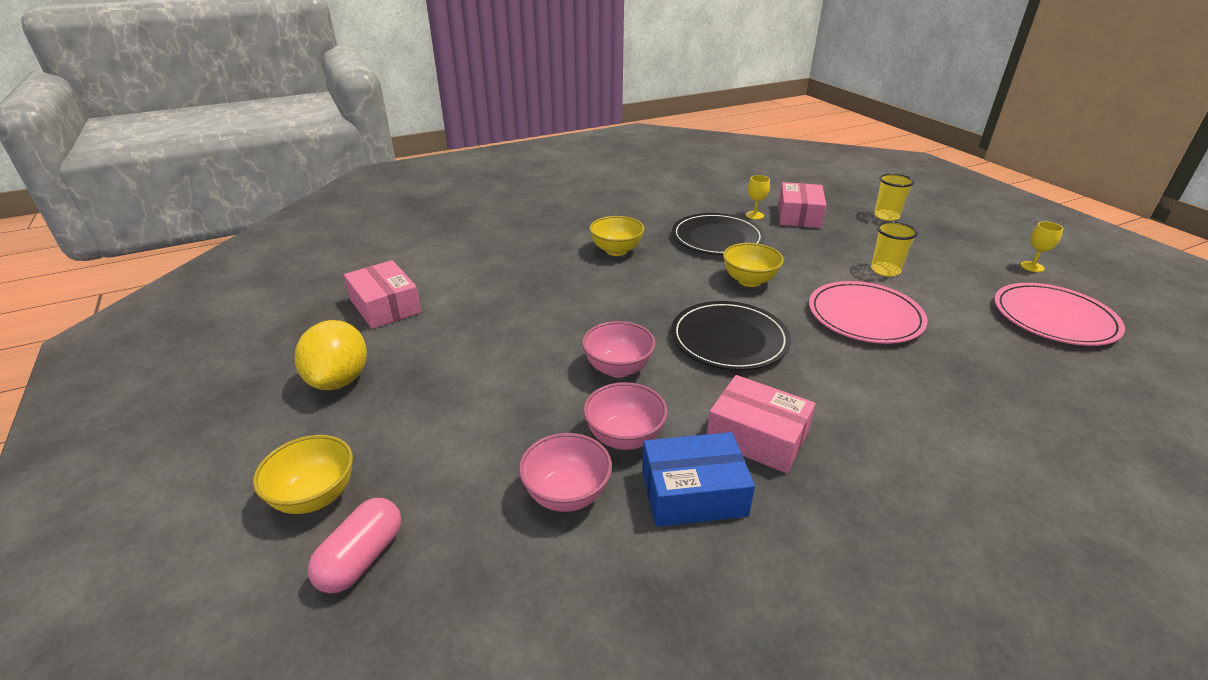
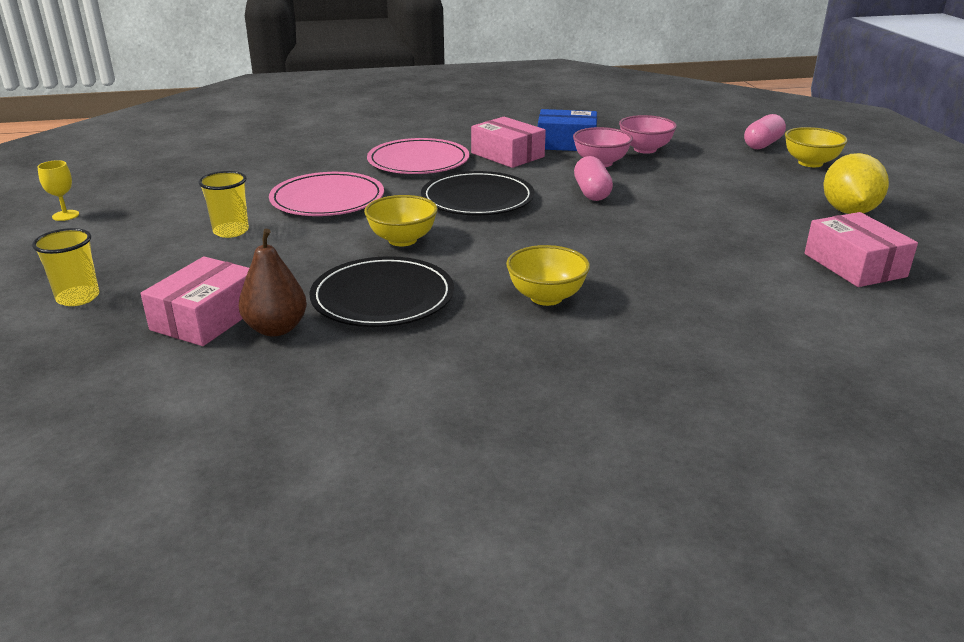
camera: 165 degrees left, 5 degrees down
(618, 368) = (591, 192): pink bowl -> pink capsule
(754, 215) = (276, 329): yellow goblet -> brown pear
(1054, 318) = (161, 180): pink plate -> pink plate (418, 161)

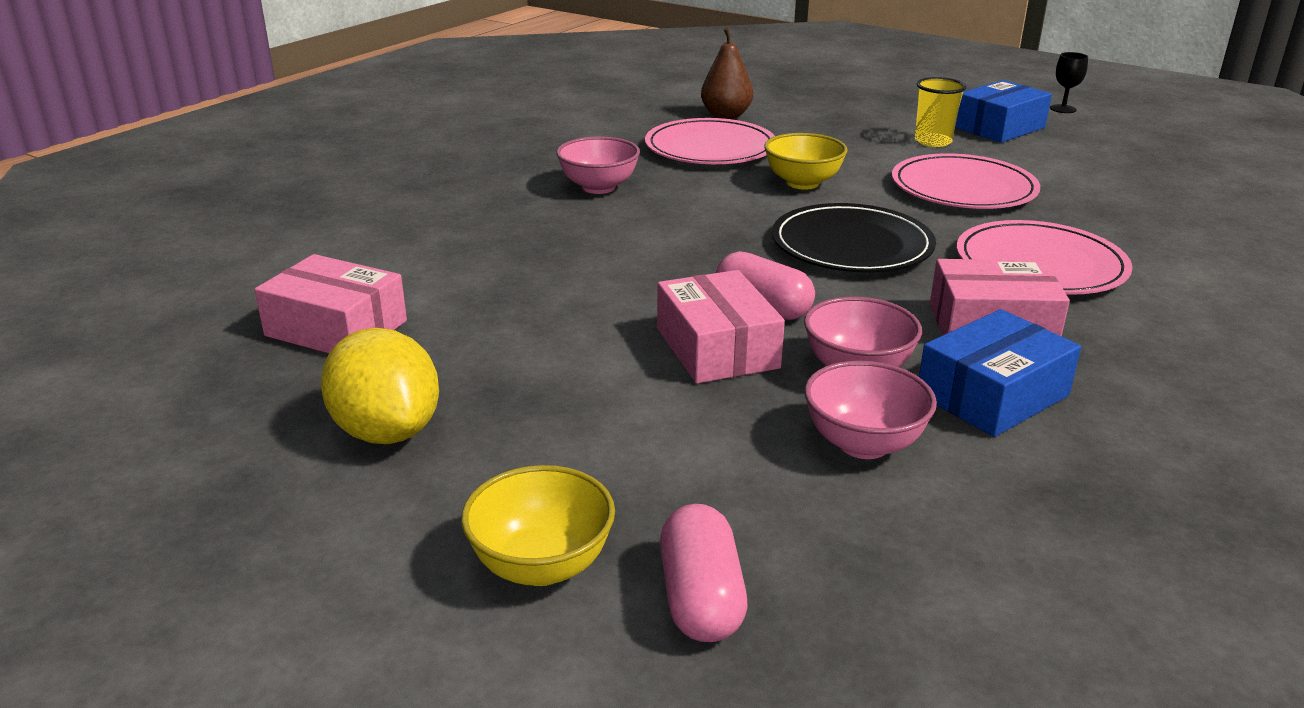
camera: 135 degrees right, 0 degrees up
(65, 215) = (1063, 109): yellow goblet -> black goblet
(78, 298) = (873, 89): yellow cup -> none
(157, 222) = (999, 127): none -> blue box
(207, 317) = (778, 107): pink box -> pink box (717, 348)
(382, 297) = (710, 148): black plate -> pink plate
(546, 297) = (599, 187): yellow bowl -> pink bowl

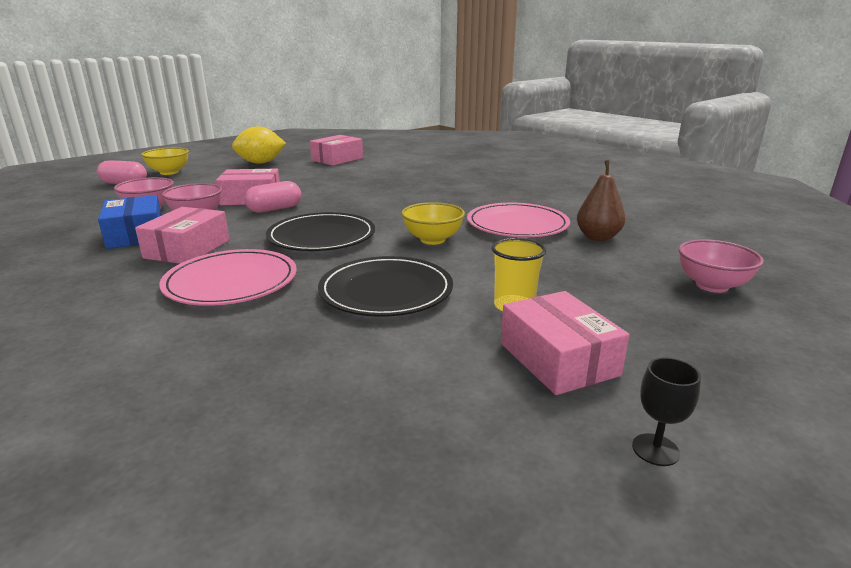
camera: 105 degrees right, 5 degrees down
(599, 187) = (455, 195): pink bowl -> pink bowl (712, 286)
(963, 188) = (386, 291): pink plate -> black plate
(999, 127) = (558, 359): blue box -> pink box

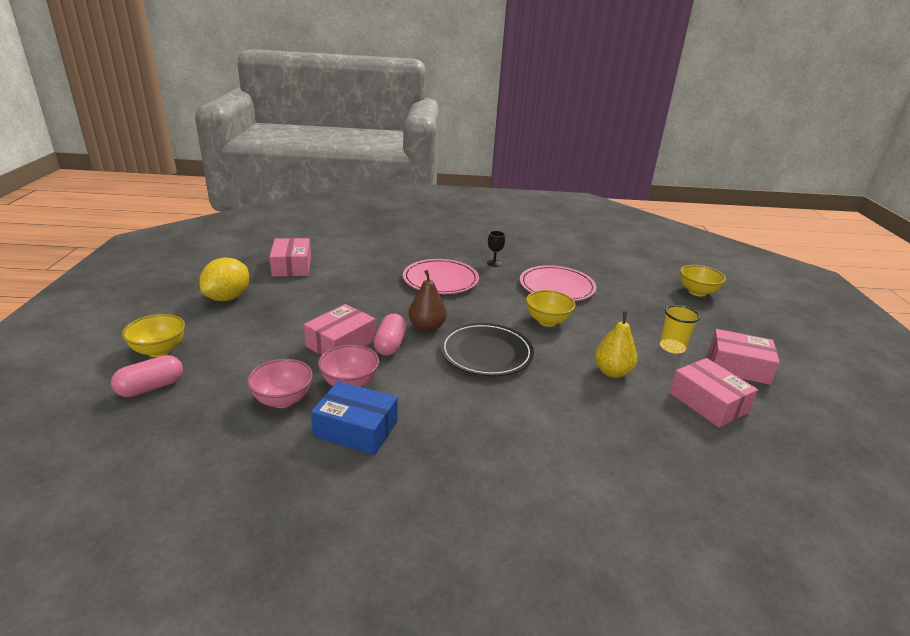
camera: 50 degrees left, 5 degrees up
(187, 249) = (434, 415): pink box -> pink box (708, 402)
(231, 282) = (533, 419): pink plate -> pink plate (440, 279)
(386, 291) = (612, 372): black plate -> yellow pear
(598, 237) = (607, 279): brown pear -> brown pear (427, 327)
(655, 449) = (824, 386): black goblet -> black goblet (494, 263)
(712, 286) = (697, 292): pink bowl -> yellow bowl

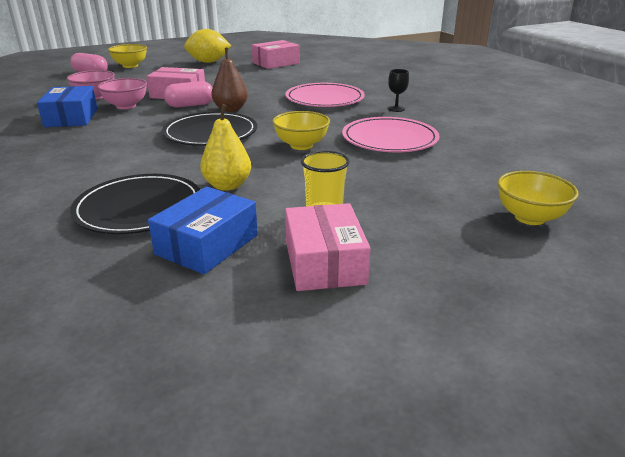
camera: 65 degrees right, 0 degrees up
(638, 421) = (139, 208): none -> black plate
(708, 402) = (207, 244): pink box -> blue box

